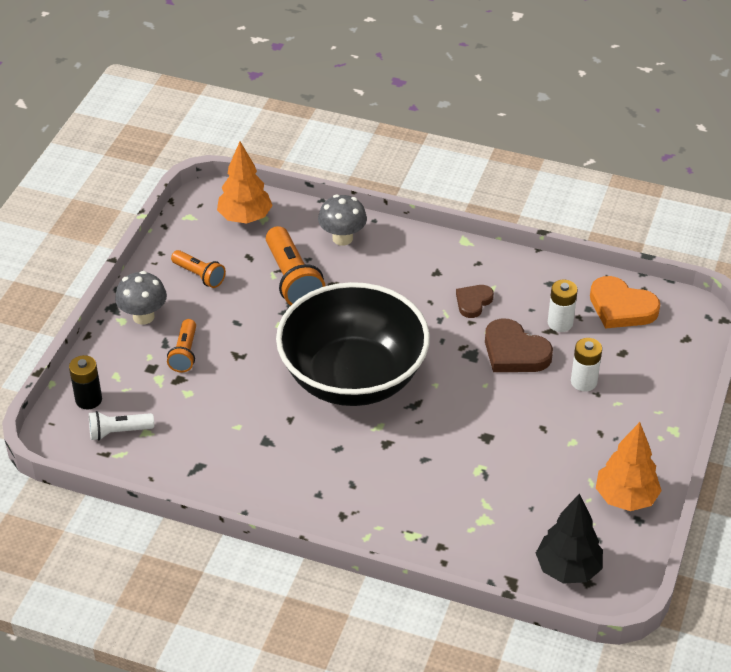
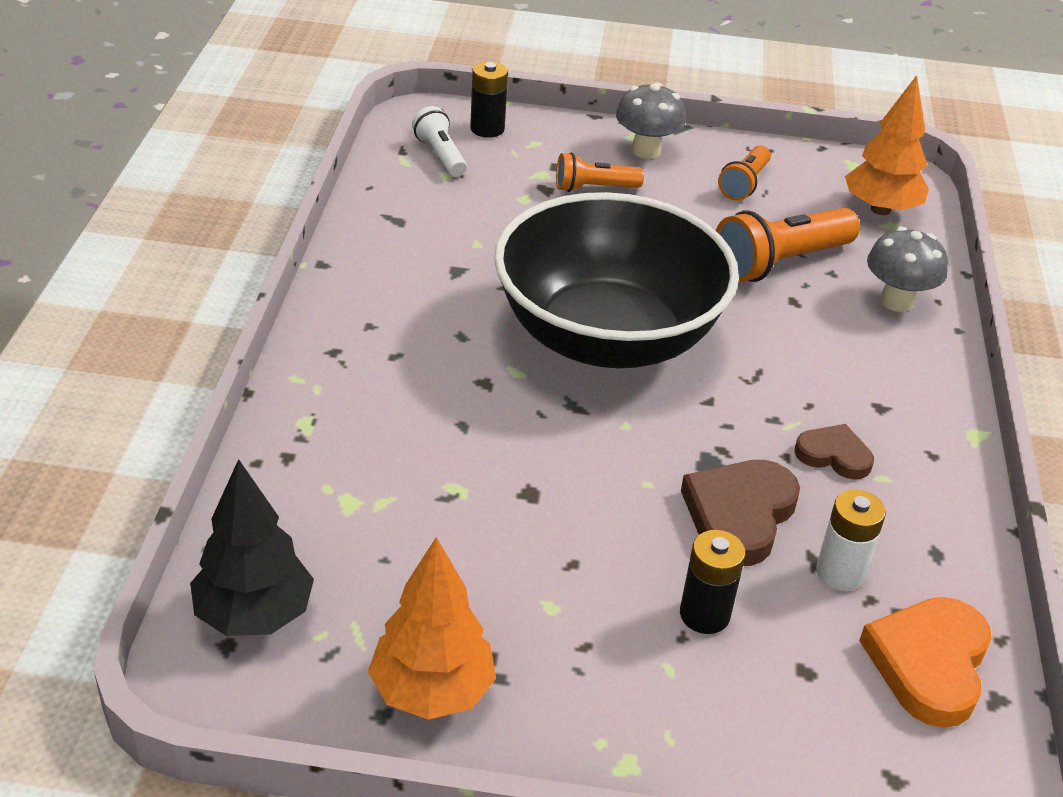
camera: 75 degrees right, 5 degrees down
(583, 382) = (704, 615): white battery -> black battery

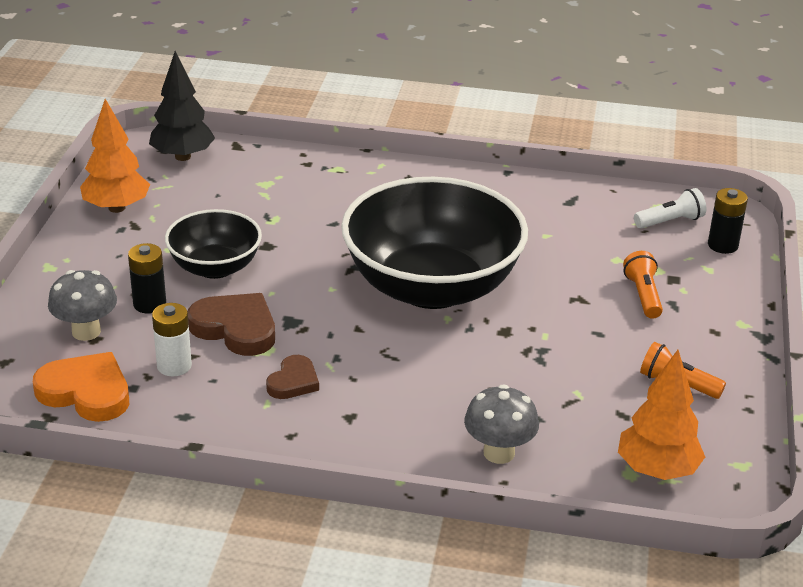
camera: 95 degrees right, 5 degrees down
(595, 547) = (215, 267): none -> black bowl
(646, 150) = (718, 329): grey mushroom -> grey mushroom (86, 331)
(780, 262) = (549, 389): orange flashlight -> none

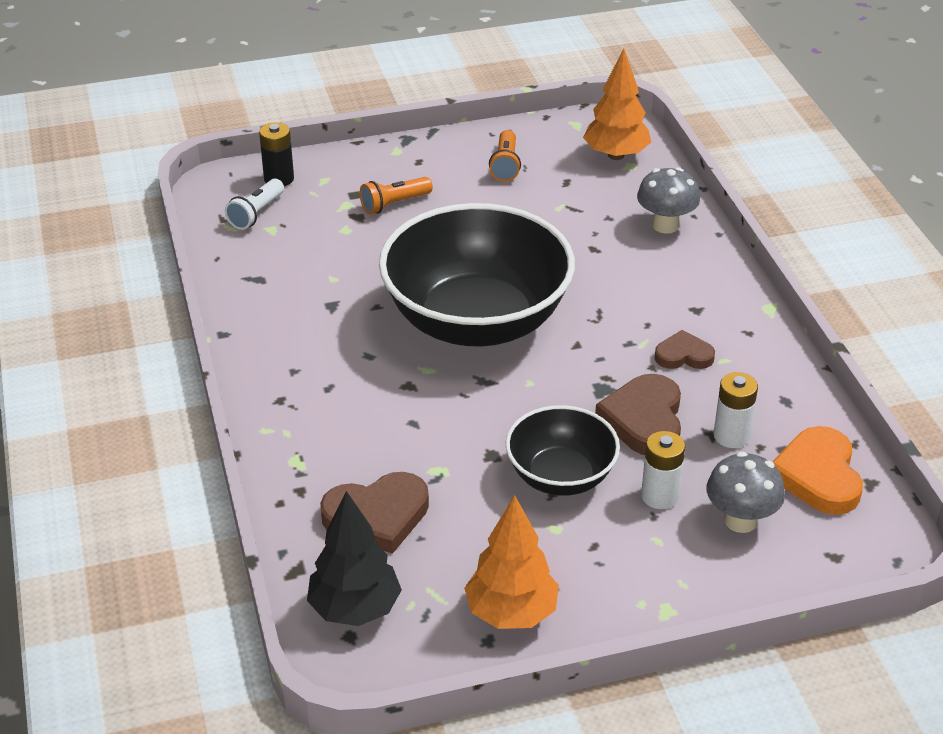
camera: 115 degrees left, 5 degrees up
(149, 304) = (660, 496): black battery -> white battery
(253, 184) = (377, 516): none -> brown heart
(670, 221) = (256, 213): white flashlight -> white flashlight turned 105 degrees counterclockwise

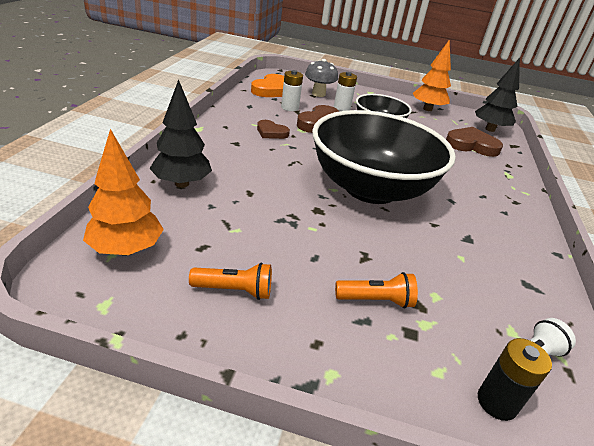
camera: 155 degrees left, 5 degrees down
(505, 165) = (234, 290): orange flashlight -> orange flashlight turned 60 degrees clockwise
(665, 225) = (182, 183): grey mushroom -> black tree

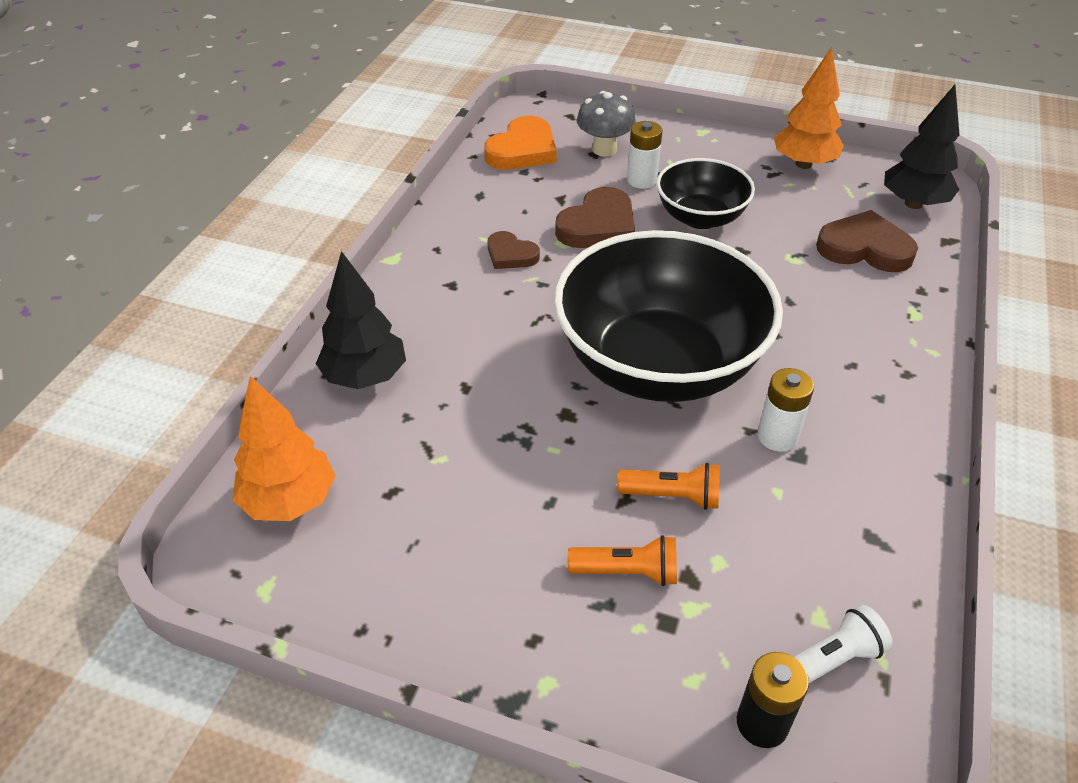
camera: 10 degrees right, 10 degrees up
(234, 290) = (431, 562): orange flashlight -> orange flashlight (672, 496)
(289, 108) = (548, 191): white battery -> white battery (777, 436)

